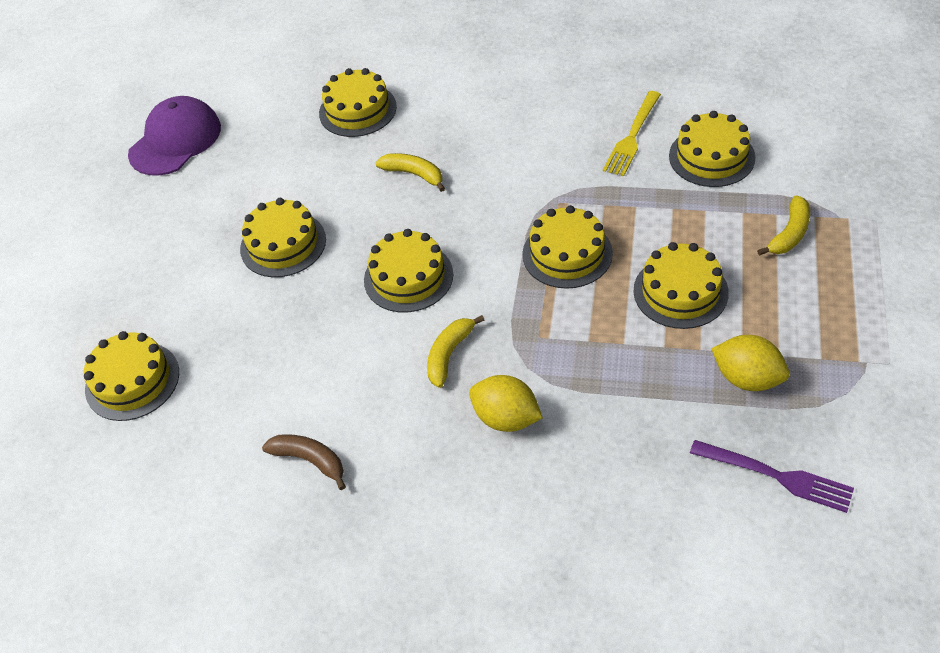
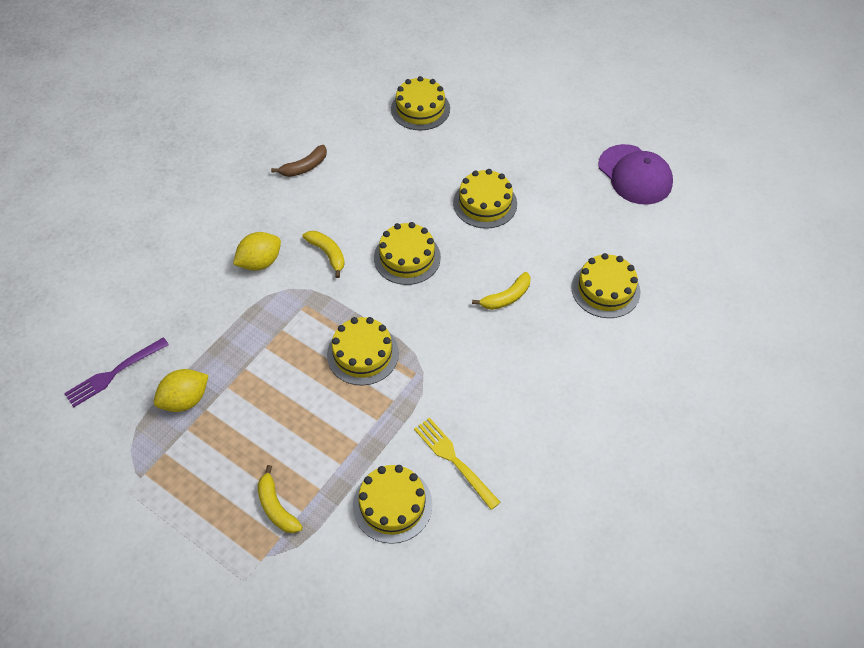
camera: 110 degrees right, 5 degrees up
(680, 291) = (280, 403): yellow cake -> none

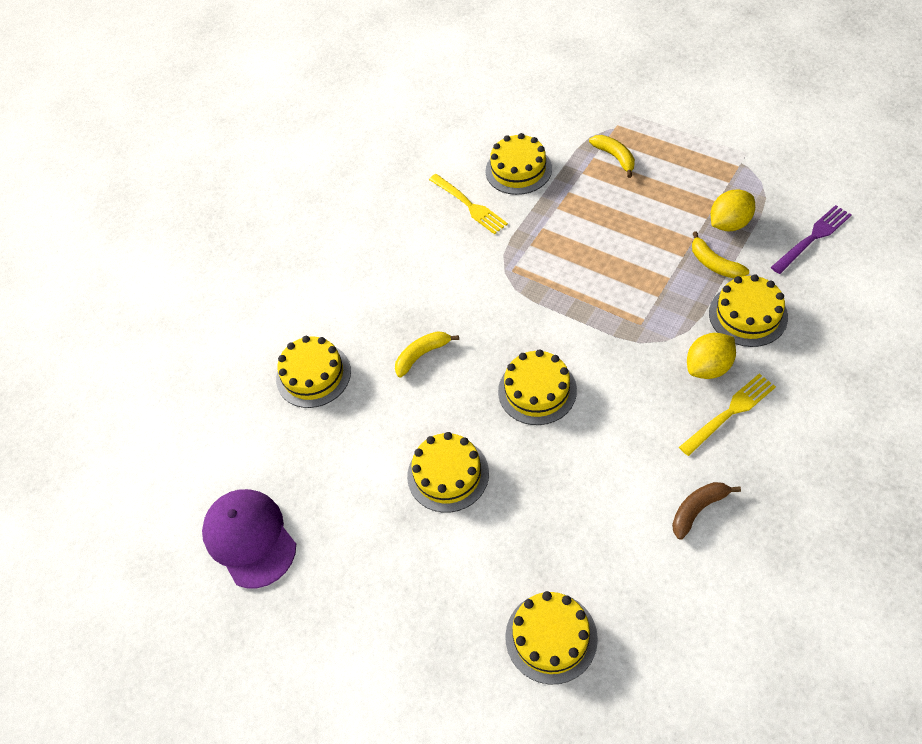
camera: 175 degrees left, 0 degrees up
(257, 227) = (729, 412): none -> yellow fork
(327, 254) = (632, 385): yellow banana -> yellow banana (714, 264)
(363, 354) = (567, 282): yellow cake -> yellow cake (748, 315)

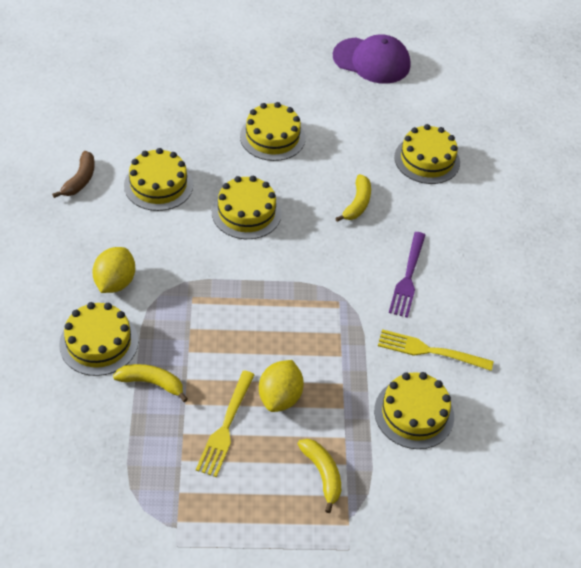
camera: 135 degrees right, 5 degrees down
(551, 637) = (144, 83): yellow cake -> yellow cake (158, 185)
(615, 157) = (322, 474): yellow banana -> yellow banana turned 135 degrees counterclockwise
(729, 223) = (156, 437): yellow lemon -> yellow lemon (280, 397)
(729, 412) = (82, 253): yellow fork -> yellow fork (226, 426)
(812, 238) = (62, 454): purple fork -> purple fork (408, 277)

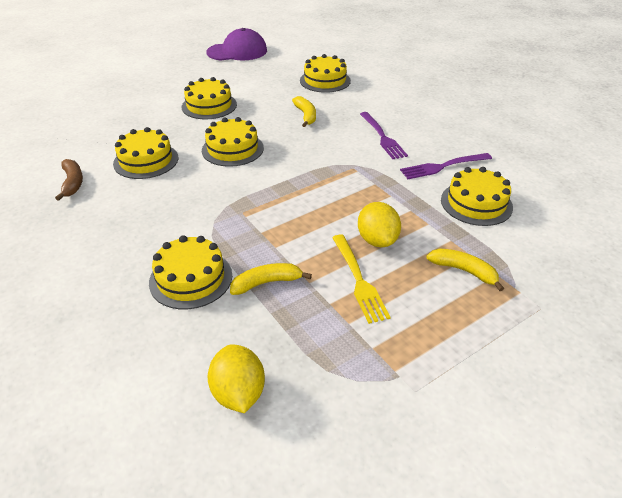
camera: 30 degrees left, 10 degrees down
(115, 282) = (166, 232): yellow lemon -> yellow lemon (238, 393)
(430, 351) = (443, 166): yellow fork -> purple fork

